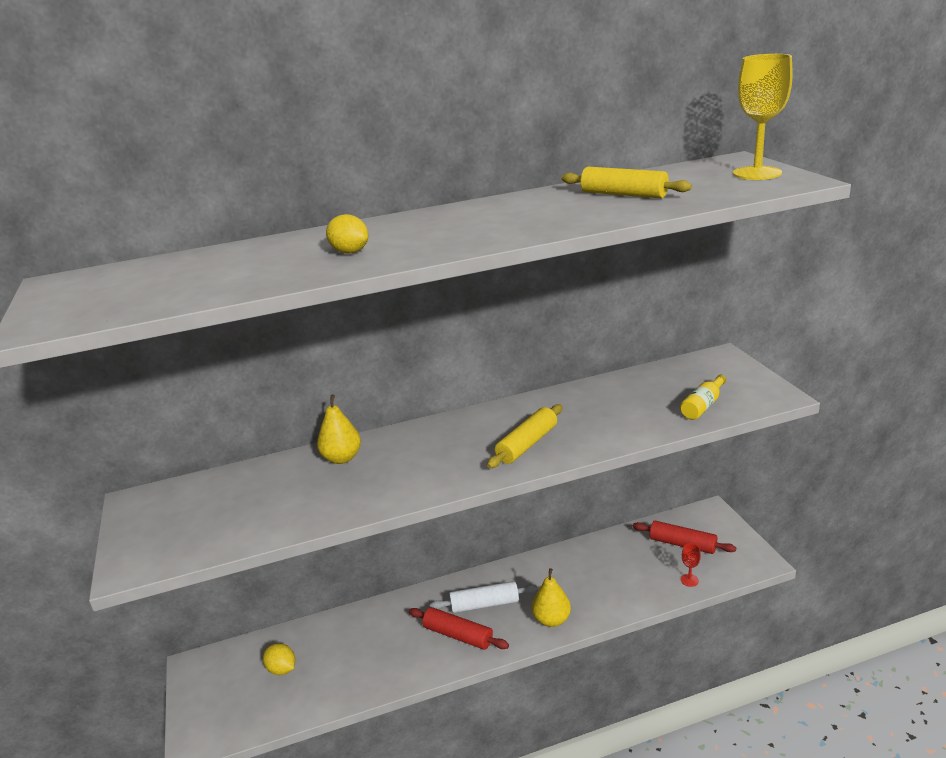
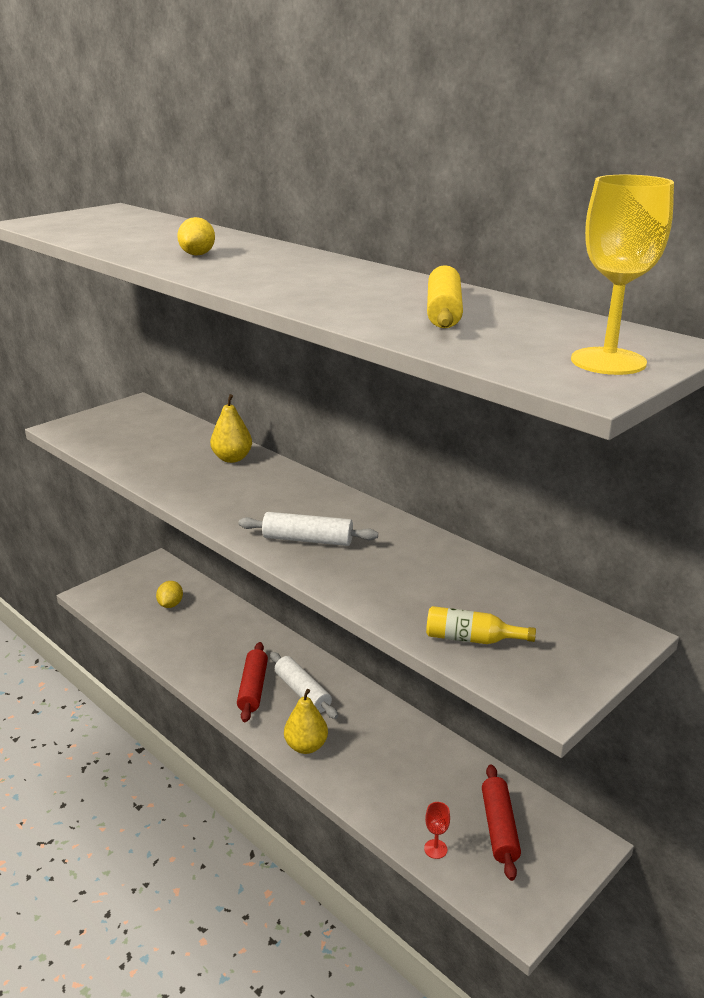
camera: 60 degrees right, 0 degrees up
(527, 444) = (308, 540): yellow rolling pin -> white rolling pin

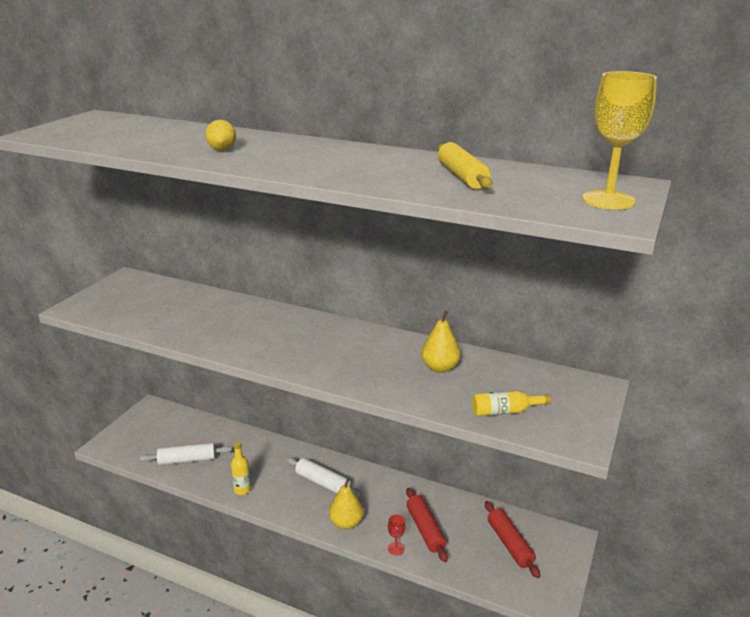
camera: 20 degrees left, 0 degrees up
(170, 605) = (181, 439): yellow lemon -> none
(208, 677) = (242, 490): none -> yellow bottle
(232, 458) = (239, 310): yellow pear -> yellow pear (440, 368)
(253, 688) = (283, 489): red rolling pin -> red rolling pin (425, 529)
(308, 540) = (342, 363): white rolling pin -> white rolling pin (187, 460)
(435, 849) = (475, 571): red goblet -> red goblet (396, 548)

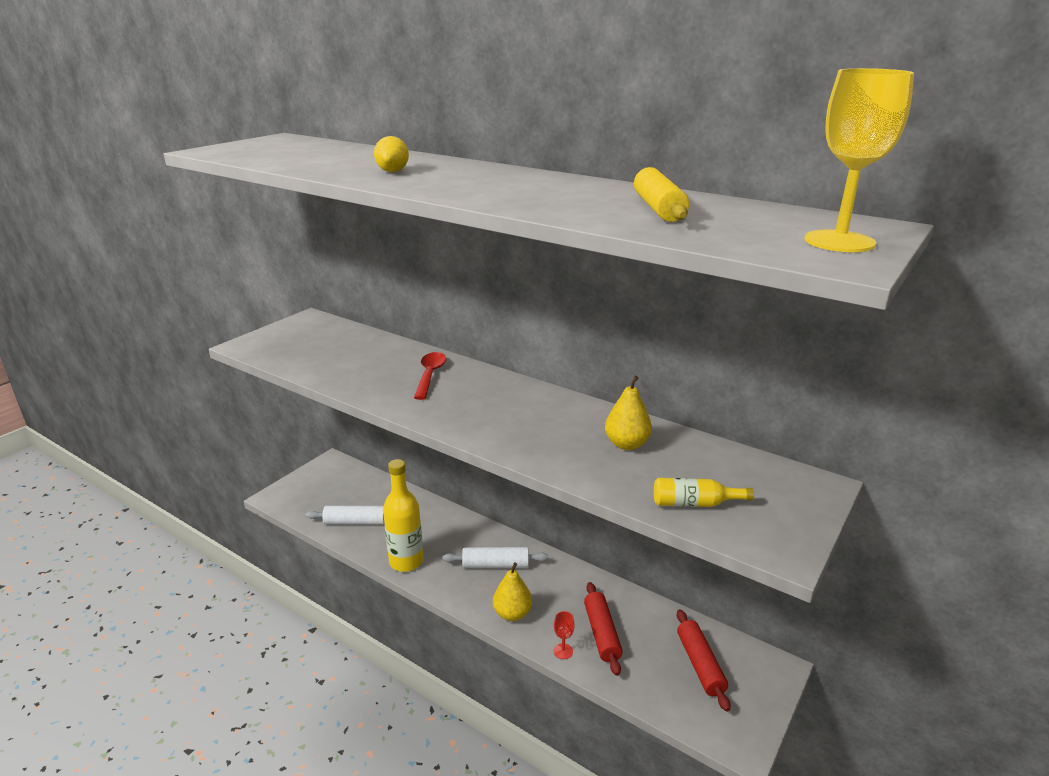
camera: 10 degrees right, 0 degrees up
(242, 490) = (406, 561): yellow bottle -> yellow bottle, size x1.80
(255, 322) = (430, 375): none -> red spoon
(323, 483) = (495, 565): white rolling pin -> white rolling pin turned 45 degrees counterclockwise

